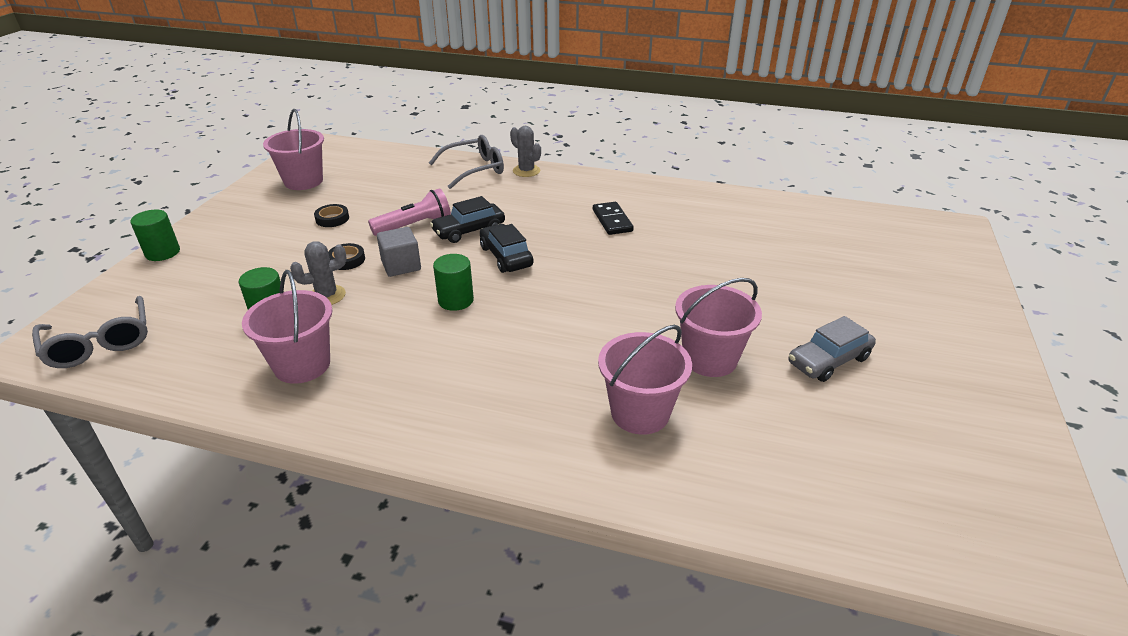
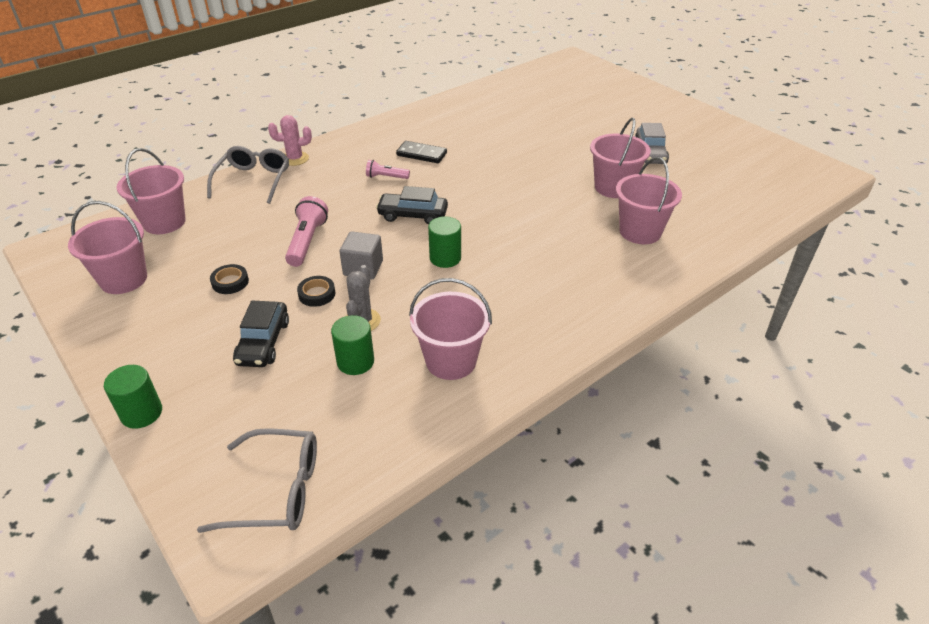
camera: 55 degrees left, 5 degrees up
(383, 164) = (164, 222): none -> pink bucket
(469, 230) = (352, 218): black car -> black car (263, 342)
(526, 171) = (295, 159): grey cactus -> pink cactus
(551, 219) = (386, 177): none -> pink flashlight

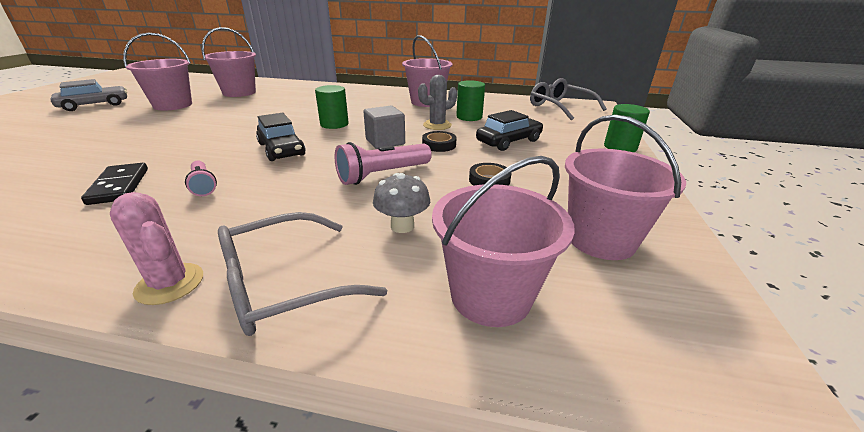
camera: 130 degrees left, 10 degrees down
(242, 223) = (402, 226): none -> grey mushroom

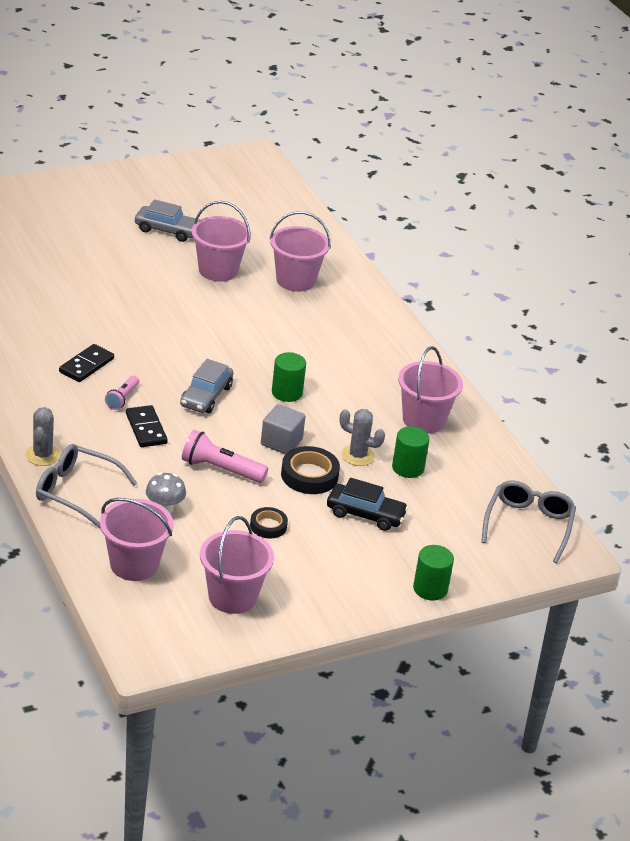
camera: 50 degrees right, 5 degrees up
(170, 284) = (42, 455): pink cactus -> grey cactus
(267, 190) = (146, 429): none -> black domino
(281, 149) = (206, 396): black car -> grey car
(439, 145) = (309, 475): black tape -> black tape, size x1.62

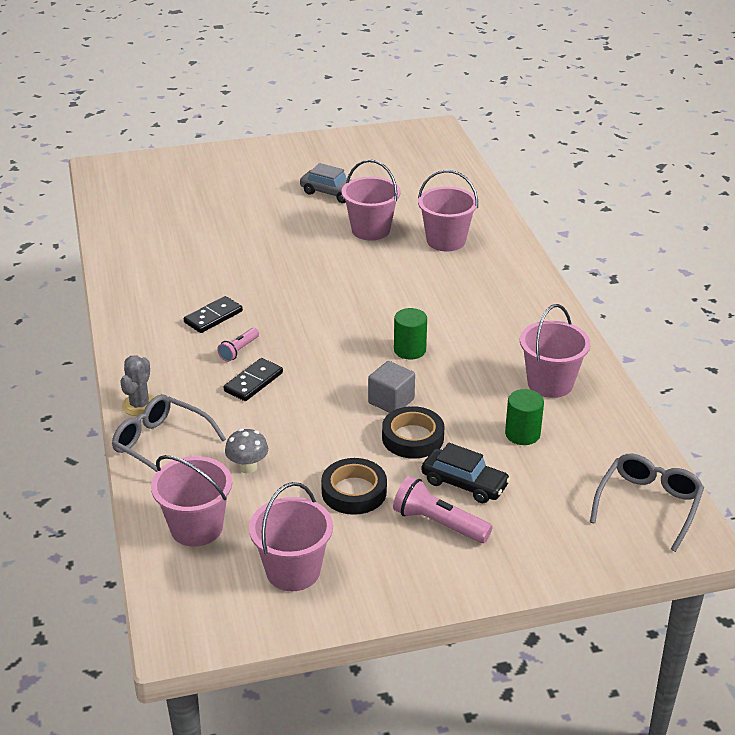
camera: 15 degrees right, 0 degrees up
(146, 429) = (253, 382): black domino -> black domino turned 45 degrees clockwise
(206, 396) = (325, 351): grey car -> none
(221, 469) = (319, 427): pink flashlight -> pink flashlight (439, 523)
(268, 526) = (354, 491): black tape -> black tape, size x1.62
(357, 456) = (470, 418): grey cactus -> none
(430, 589) = (520, 574): green cylinder -> none

